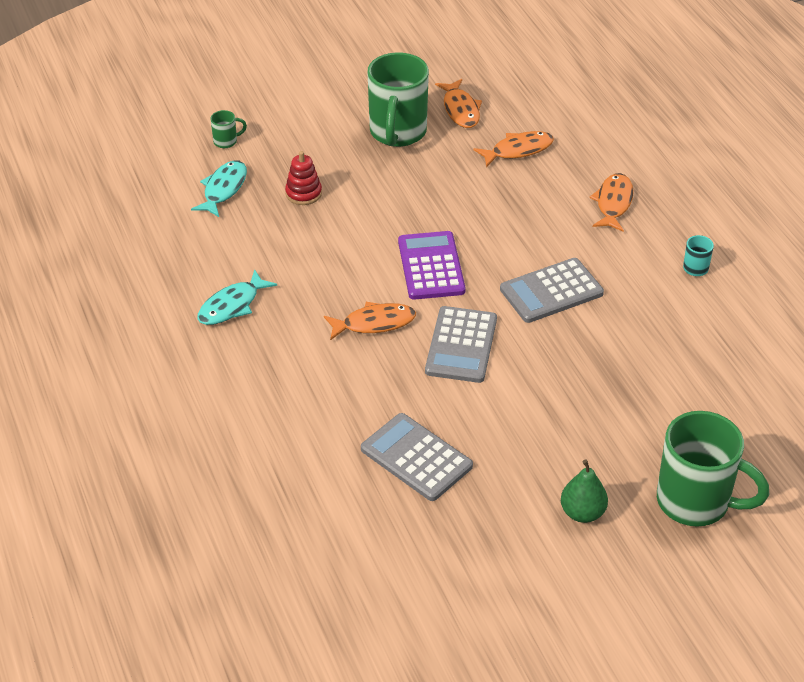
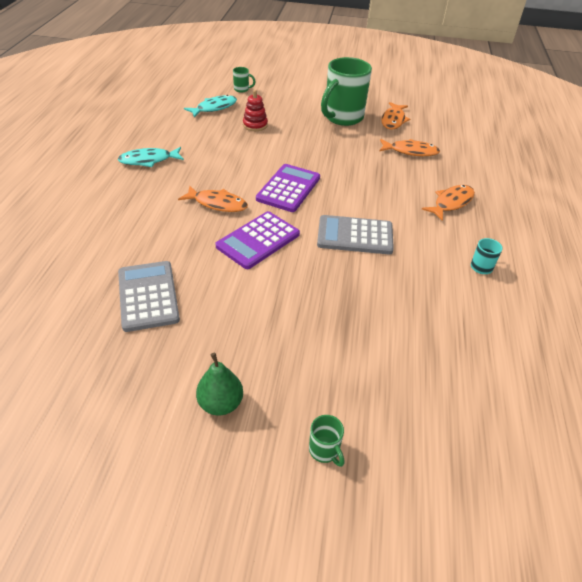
camera: 30 degrees right, 0 degrees up
(461, 345) = (258, 240): grey calculator -> purple calculator
(696, 502) = (324, 450): green mug -> green mug, size x0.41

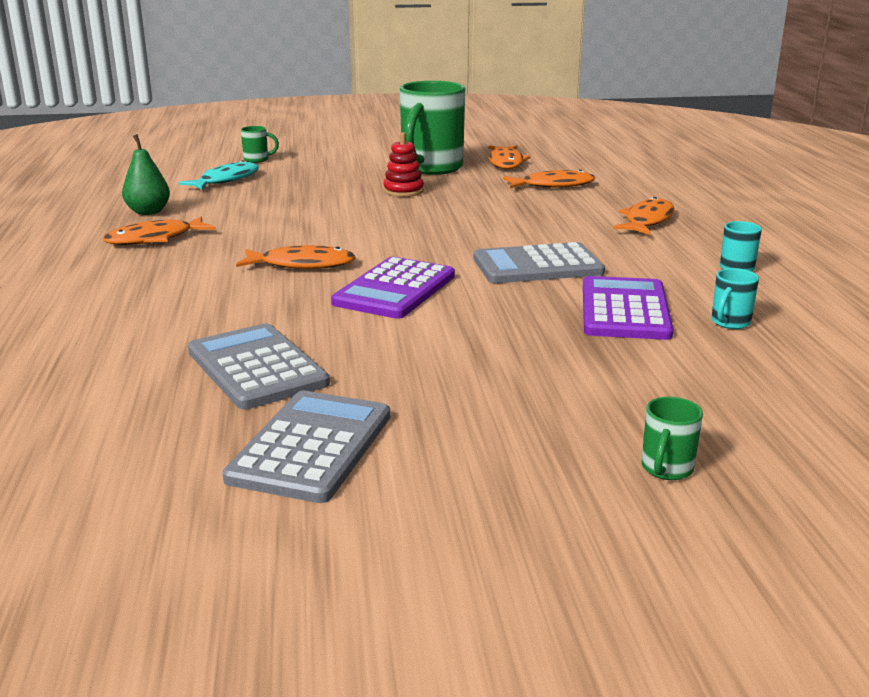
camera: 15 degrees left, 20 degrees down
(144, 374) = (311, 447): none -> grey calculator
(149, 160) = (155, 239): turquoise fish -> orange fish
(220, 403) = (465, 453): green pear -> green pear (148, 212)
(255, 125) = (304, 188): red stacking toy -> red stacking toy (403, 191)
(288, 188) = (403, 237): purple calculator -> purple calculator (625, 310)
(324, 450) = (666, 469): green mug -> green mug turned 75 degrees clockwise
(443, 322) = (729, 323): none -> turquoise mug

